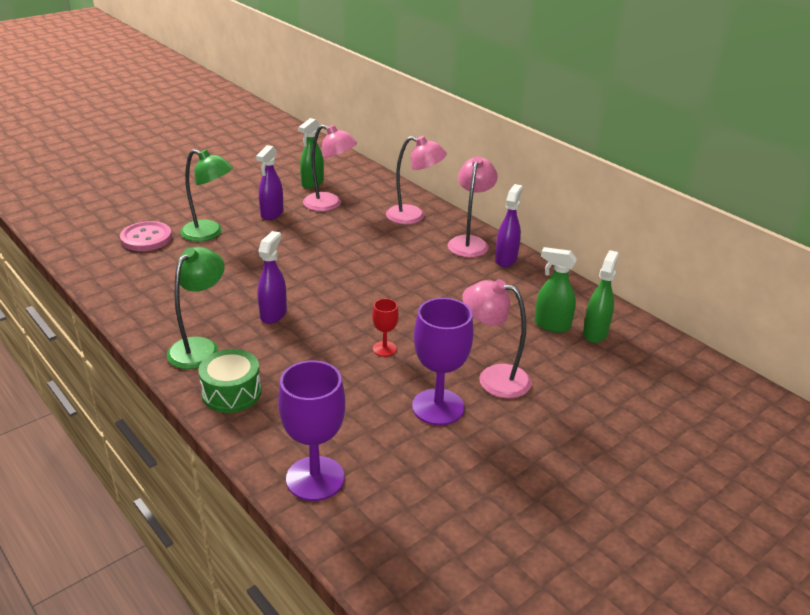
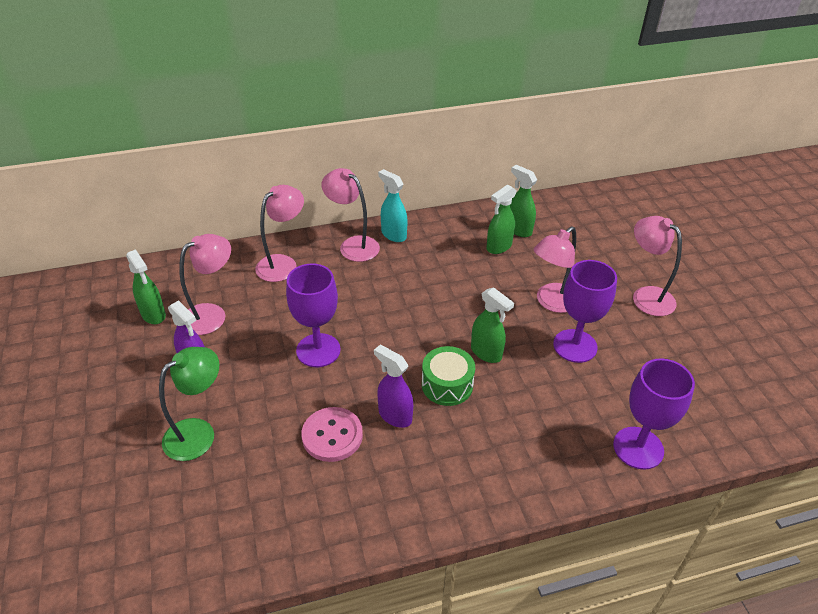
camera: 65 degrees left, 10 degrees up
(146, 238) = (165, 499): pink button -> pink button (332, 435)
(200, 347) = (423, 489): green lamp -> none
(231, 393) = (508, 479): green drum -> green drum (447, 385)
(324, 259) = (318, 350): none -> purple goblet
(384, 349) = (486, 353): red goblet -> green spray bottle
(506, 259) = (393, 234): purple spray bottle -> turquoise spray bottle
(571, 453) = (646, 296): none -> pink lamp

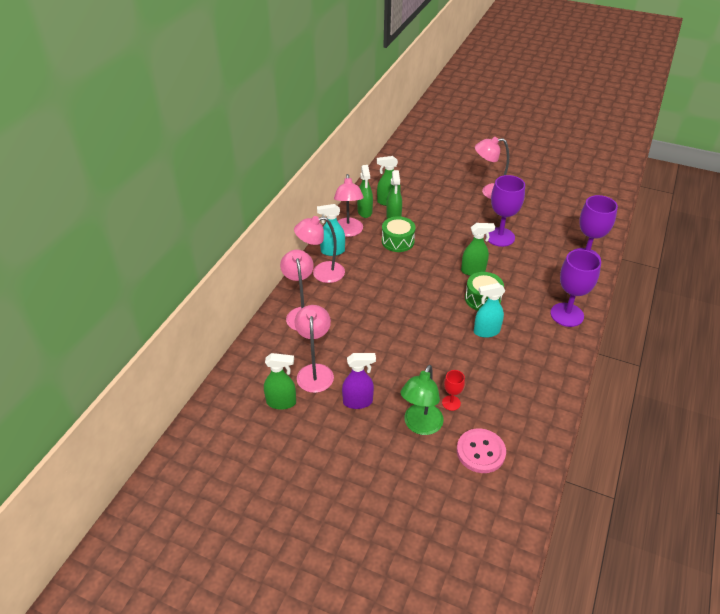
camera: 50 degrees left, 0 degrees up
(198, 432) = (420, 426): green lamp -> green lamp turned 150 degrees counterclockwise
(252, 441) = (451, 403): none -> red goblet
(318, 350) = (402, 337): purple goblet -> purple goblet (567, 315)
(332, 435) = (478, 365): pink button -> pink button (480, 452)
(394, 415) = (486, 331): purple spray bottle -> turquoise spray bottle
(464, 270) = (398, 241): none -> green drum
(481, 223) = (365, 212): none -> green spray bottle
(551, 303) = (460, 225): pink lamp -> pink lamp (348, 232)

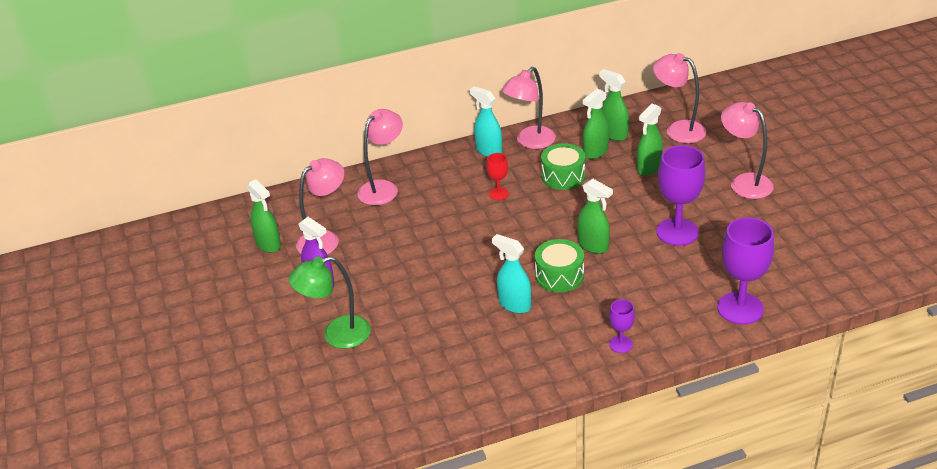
camera: 50 degrees right, 5 degrees down
(321, 273) = (450, 164): pink lamp -> pink lamp (678, 129)
(365, 212) = (575, 132): green spray bottle -> green spray bottle (648, 168)
(451, 403) = (388, 337): red goblet -> red goblet (498, 194)
(480, 452) = (350, 389): pink button -> none
(567, 315) = (621, 344): purple goblet -> purple goblet, size x0.50

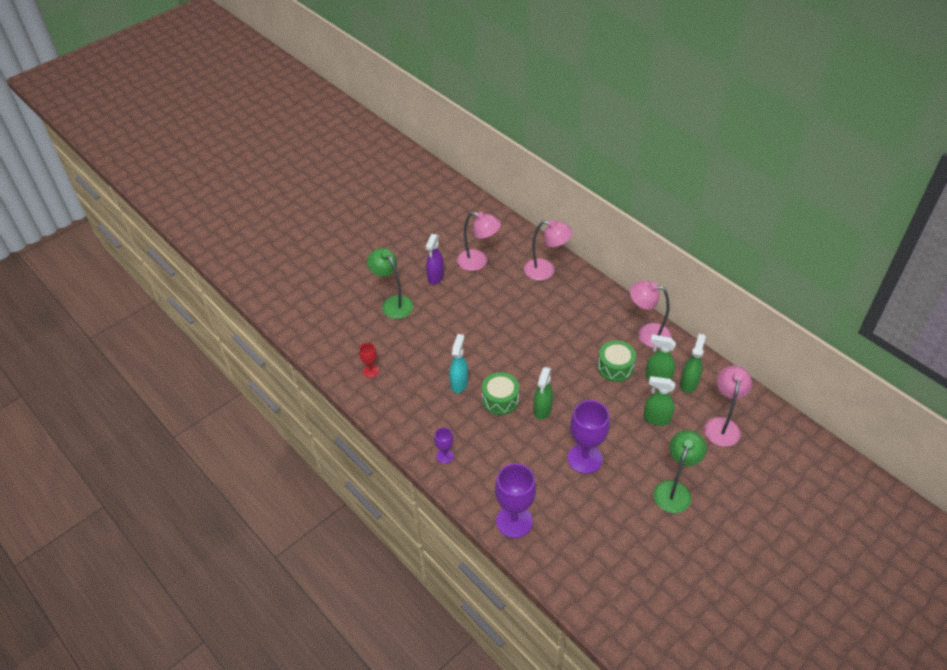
camera: 65 degrees right, 10 degrees up
(268, 244) = (460, 238): green spray bottle -> none
(488, 151) = (621, 313): turquoise spray bottle -> none
(498, 194) = (573, 335): red goblet -> red goblet (371, 371)
(744, 182) = (674, 490): pink lamp -> green lamp

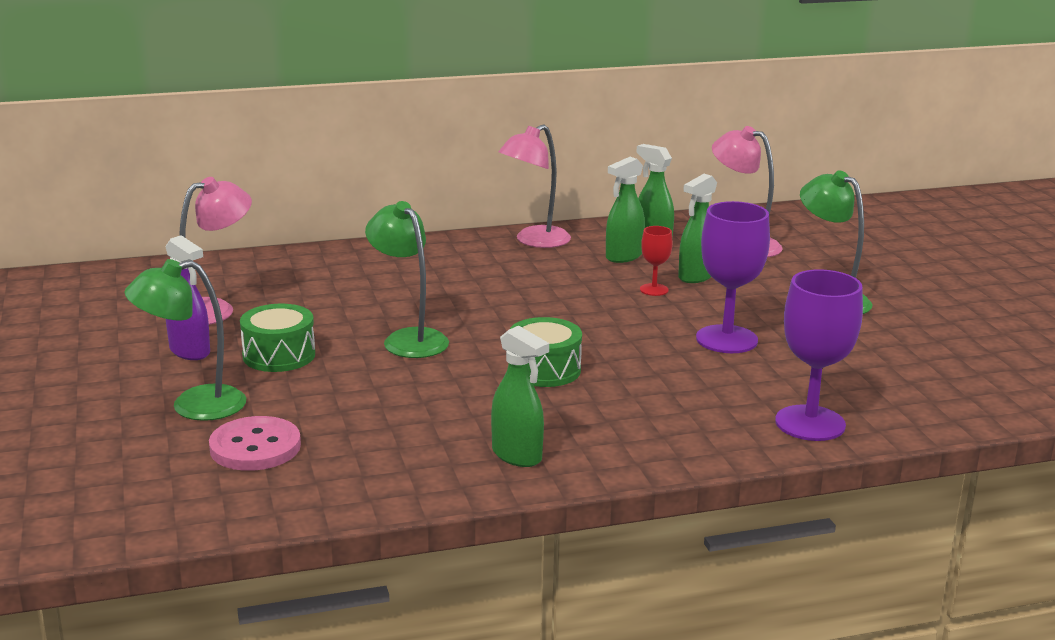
camera: 65 degrees left, 25 degrees down
(371, 371) = (336, 471): red goblet -> red goblet (654, 290)
(373, 338) = (255, 447): none -> pink button
(445, 456) = (621, 448): purple goblet -> none
(459, 383) = (469, 394): turquoise spray bottle -> none
(497, 338) = (408, 339): none -> green lamp
(542, 410) = (601, 344): green spray bottle -> green spray bottle (517, 456)
(546, 271) = (316, 268): pink lamp -> none
(615, 367) = (573, 275): green drum -> green drum (279, 355)

